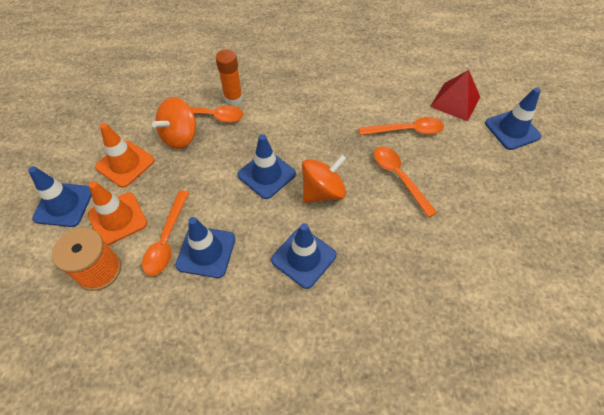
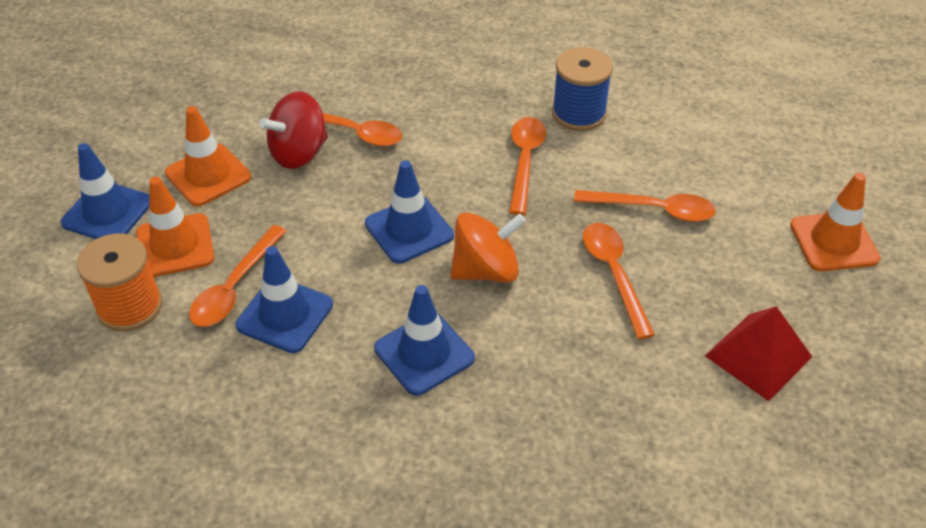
camera: 15 degrees right, 10 degrees down
(180, 136) = (299, 153): orange spinning top -> red spinning top
(233, 98) = (396, 113): orange glue stick -> none
(321, 114) = (525, 161): none -> orange spoon
(342, 78) = (579, 113): none -> blue spool
(455, 101) = (753, 182): red pyramid -> red pyramid (758, 356)
(512, 130) = (833, 242): blue traffic cone -> orange traffic cone

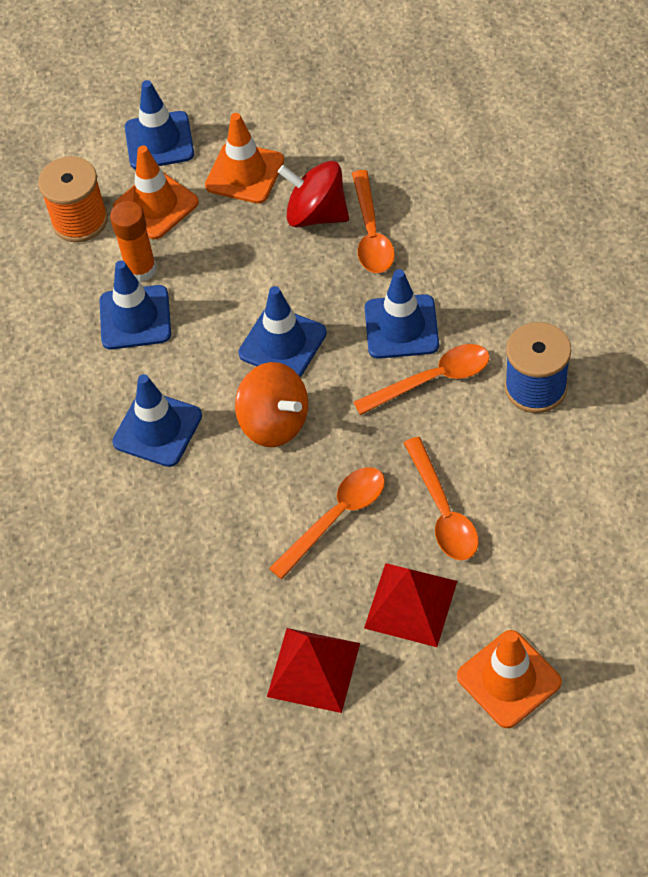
camera: 65 degrees right, 10 degrees up
(235, 287) = (141, 269): orange spoon -> orange glue stick
(459, 156) = (401, 327): none -> blue traffic cone
(730, 267) = (410, 604): none -> red pyramid

